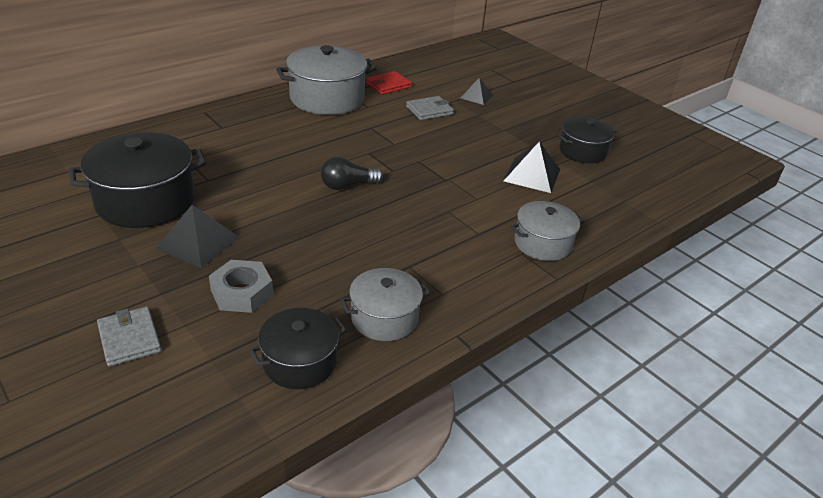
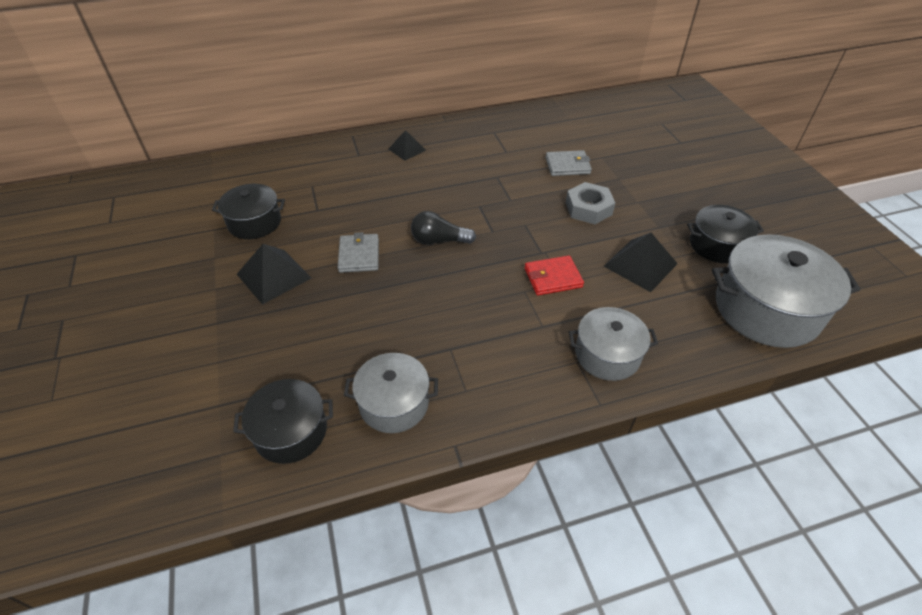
camera: 25 degrees right, 10 degrees up
(129, 339) = (168, 364): grey wallet -> grey wallet (359, 255)
(145, 201) = (255, 223): black pot -> black pot, size x0.60
(242, 292) = (281, 339): grey nut -> grey nut (588, 208)
(327, 98) = (471, 137): grey pot -> grey pot (766, 309)
(388, 85) = (540, 129): red wallet -> red wallet (553, 278)
(476, 96) = (628, 155): black pyramid -> black pyramid (407, 149)

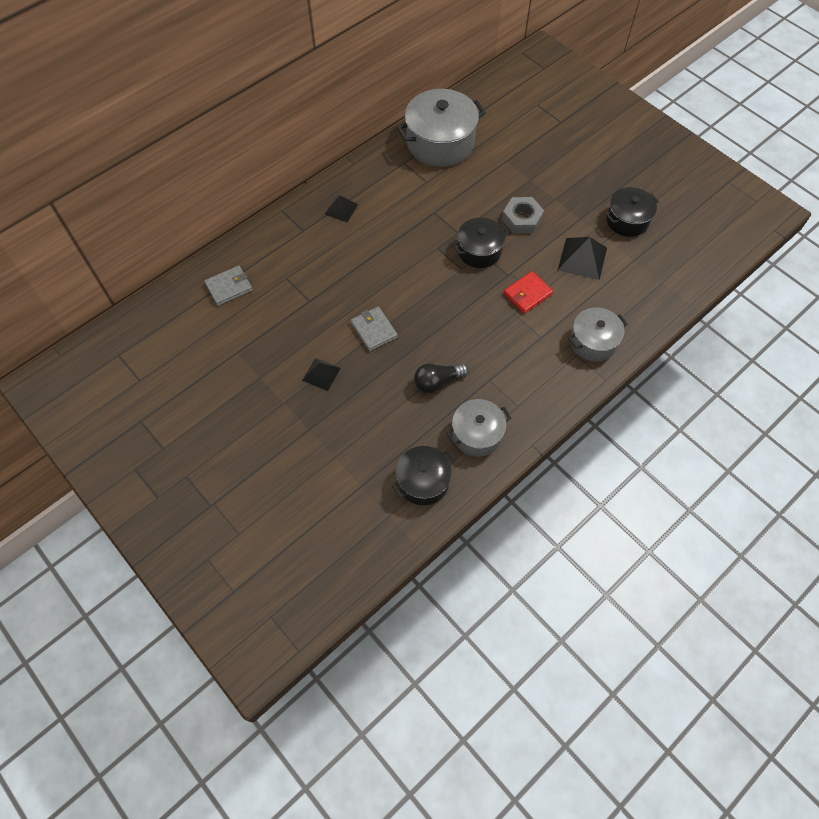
camera: 25 degrees left, 15 degrees up
(255, 223) = (267, 333): black pot -> black pot (479, 251)
(273, 276) = (321, 374): black pyramid -> black pyramid, size x0.63
(439, 240) = (426, 293): black light bulb -> black light bulb (437, 382)
(567, 166) = (484, 180): grey wallet -> grey wallet (229, 287)
(766, 309) = (678, 265): grey pot -> grey pot (440, 143)

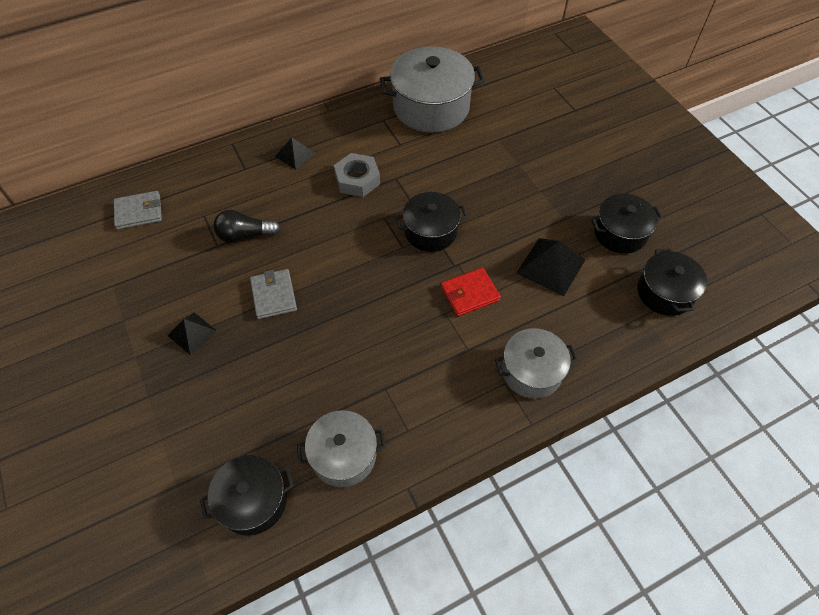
camera: 15 degrees right, 5 degrees down
(437, 382) = (322, 375): black light bulb -> black light bulb (245, 235)
(521, 219) = (493, 206): grey nut -> grey nut (357, 180)
(673, 260) = (665, 292): none -> black pot

